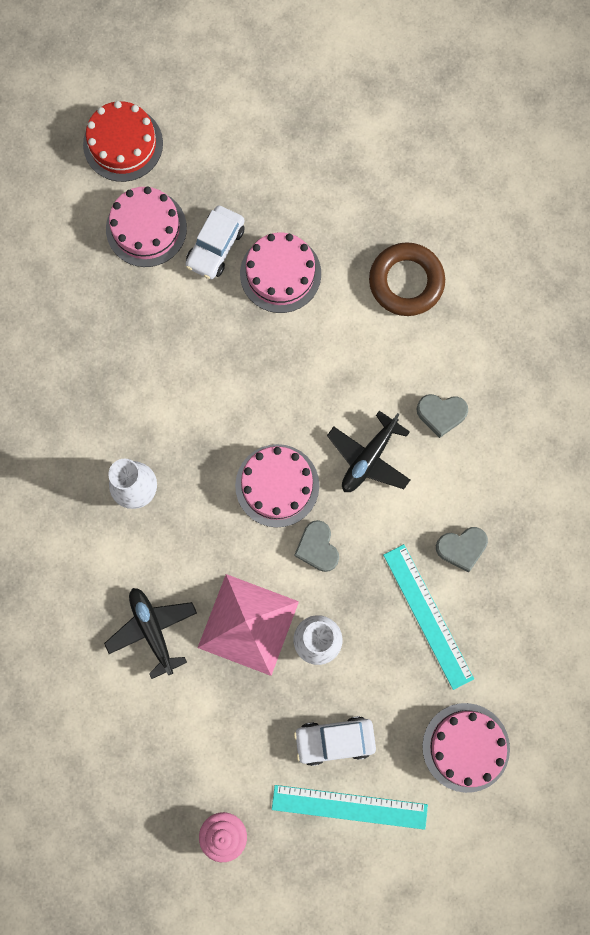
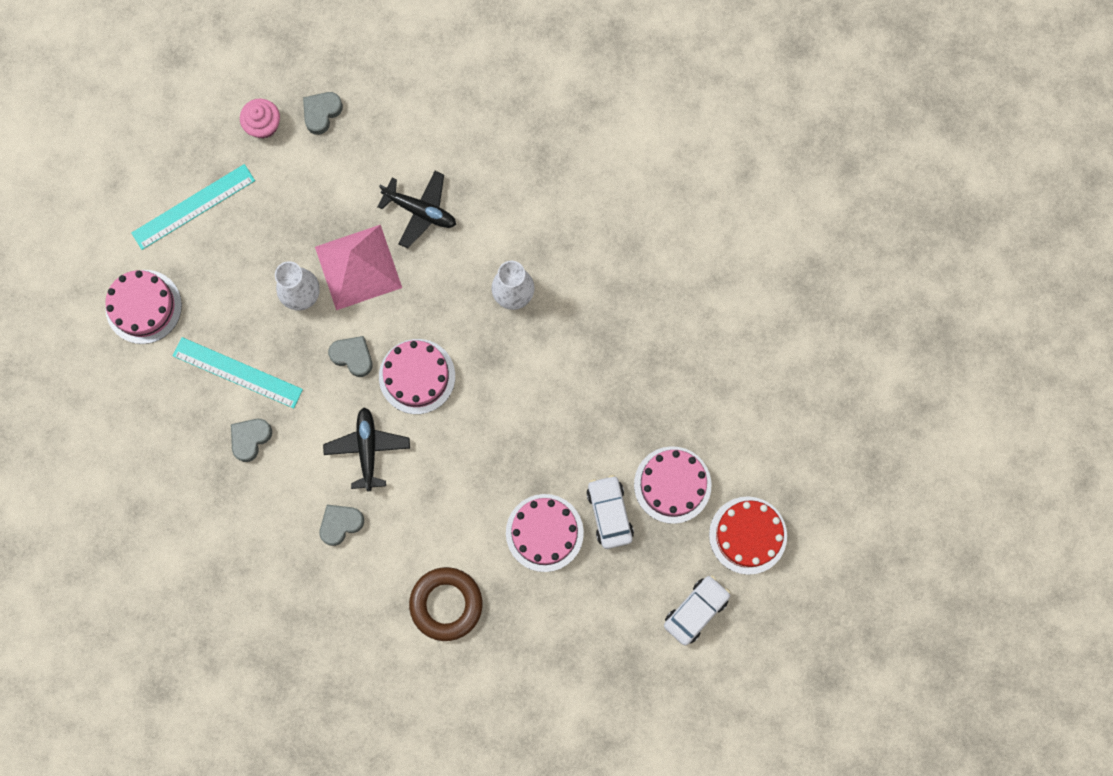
camera: 140 degrees right, 0 degrees up
(162, 800) = (321, 113): none -> grey heart
(334, 740) = (237, 240): white car -> white car (696, 610)

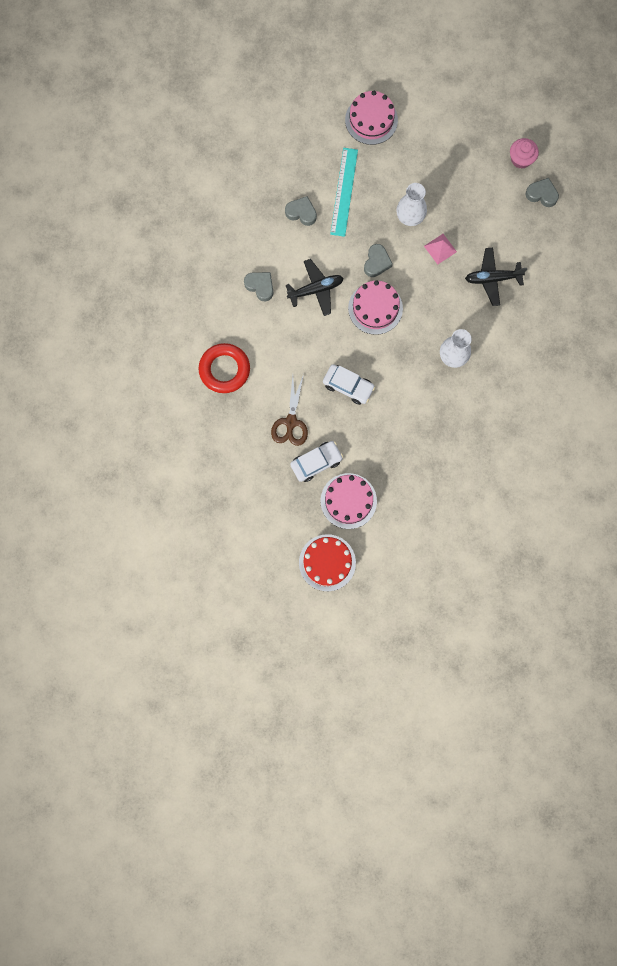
camera: 75 degrees right, 0 degrees up
(193, 206) = (449, 131): turquoise ruler -> none
(358, 267) = (440, 249): pink pyramid -> pink pyramid, size x0.48
(420, 211) = (492, 278): black plane -> black plane turned 75 degrees clockwise
(446, 604) = (224, 370): brown ring -> red ring
(544, 532) = (291, 422): pink cake -> brown scissors
(696, 610) = (264, 539): white car -> white car (348, 386)

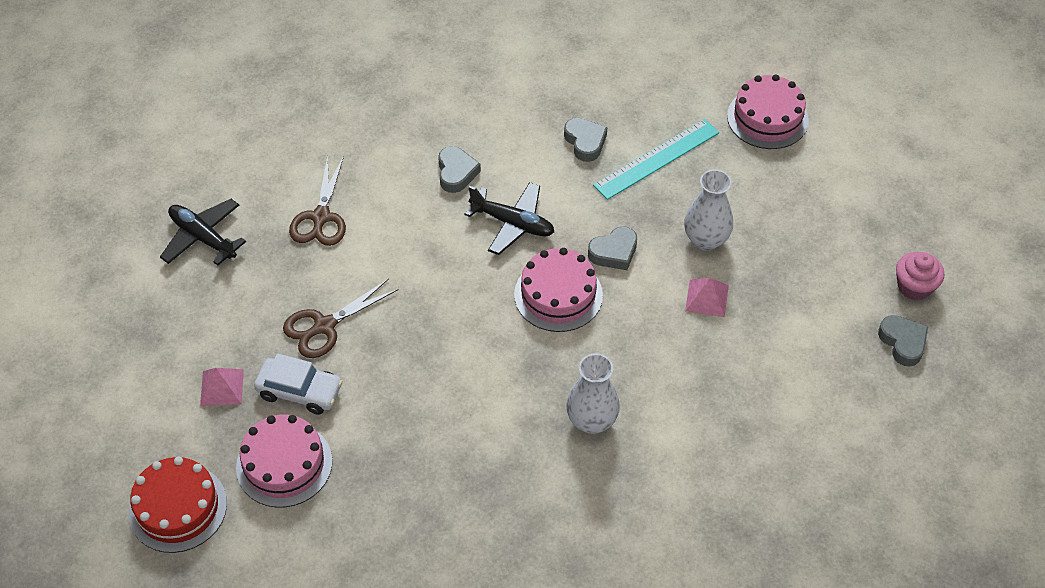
camera: 45 degrees right, 25 degrees down
(224, 370) = (321, 217): red ring -> brown scissors
(280, 494) = (222, 387): none -> pink pyramid
(348, 386) = (432, 346): white car -> none
(492, 278) = (738, 380): black plane -> black plane (203, 238)

